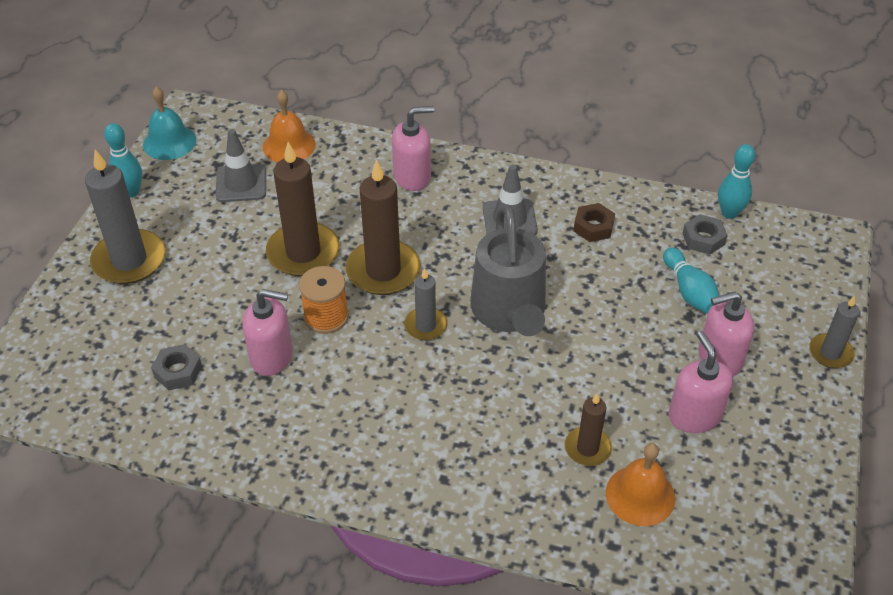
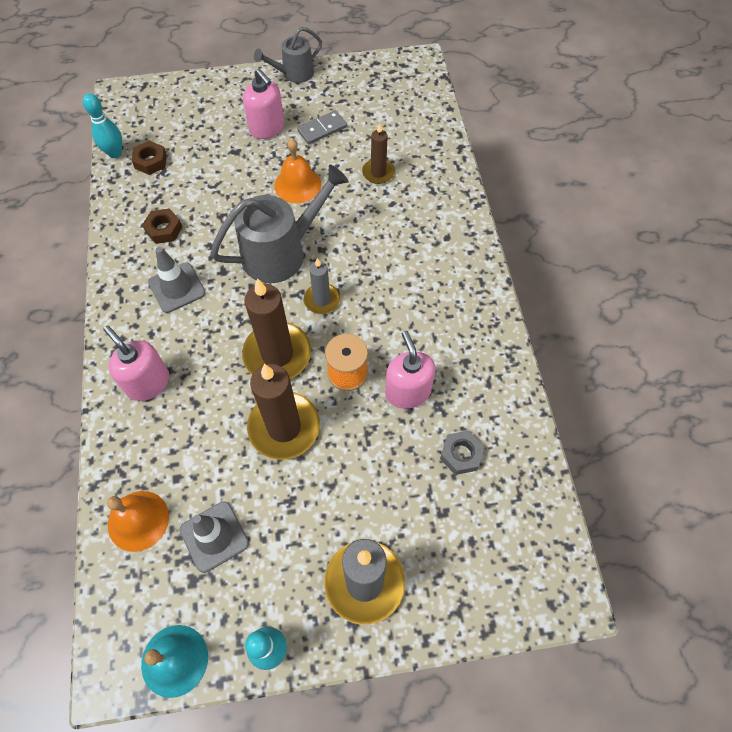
camera: 115 degrees left, 15 degrees up
(640, 495) = (397, 139): orange bell -> orange bell (297, 184)
(689, 291) = (211, 156): turquoise bowling pin -> none
(694, 415) = (322, 129): pink soap dispenser -> grey domino
(703, 239) = (151, 161): grey nut -> brown nut
(822, 421) = (294, 73): none -> grey watering can
(830, 353) = (235, 78): grey candle -> none

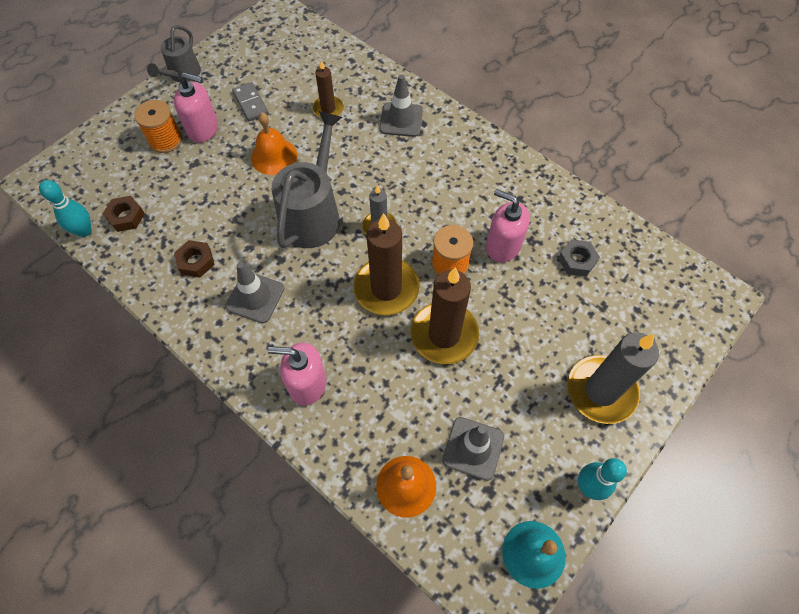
camera: 40 degrees left, 0 degrees up
(232, 119) = (165, 140): none -> orange spool
(322, 129) = (251, 103): grey domino -> grey domino turned 45 degrees counterclockwise
(430, 221) = (401, 120): none -> grey traffic cone

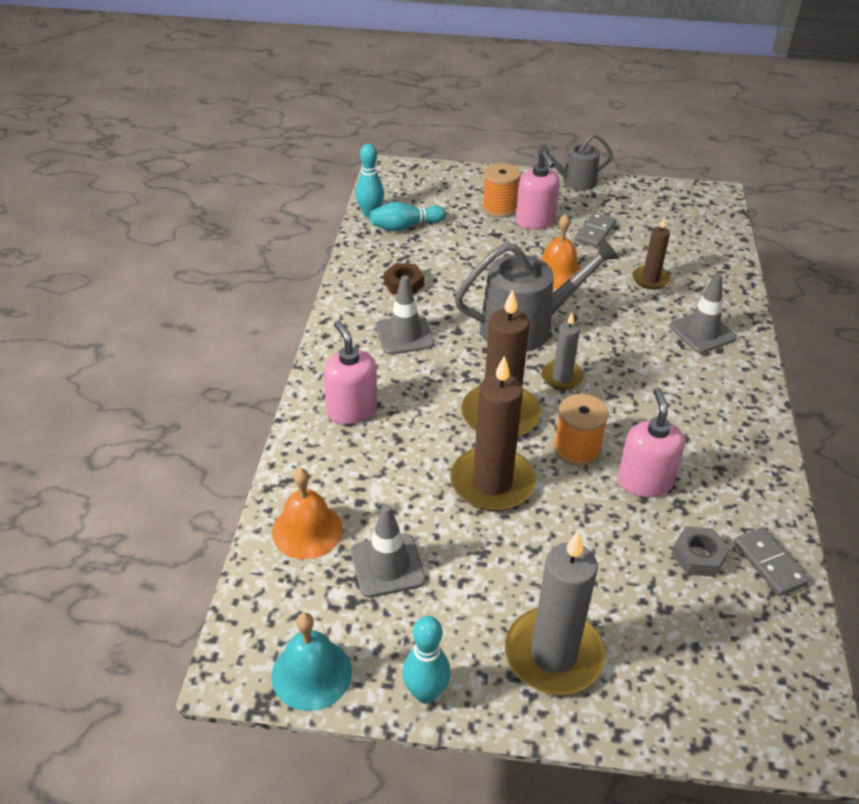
camera: 55 degrees right, 20 degrees down
(126, 217) = (405, 227): brown nut -> turquoise bowling pin
(603, 229) = (769, 563): none -> grey domino

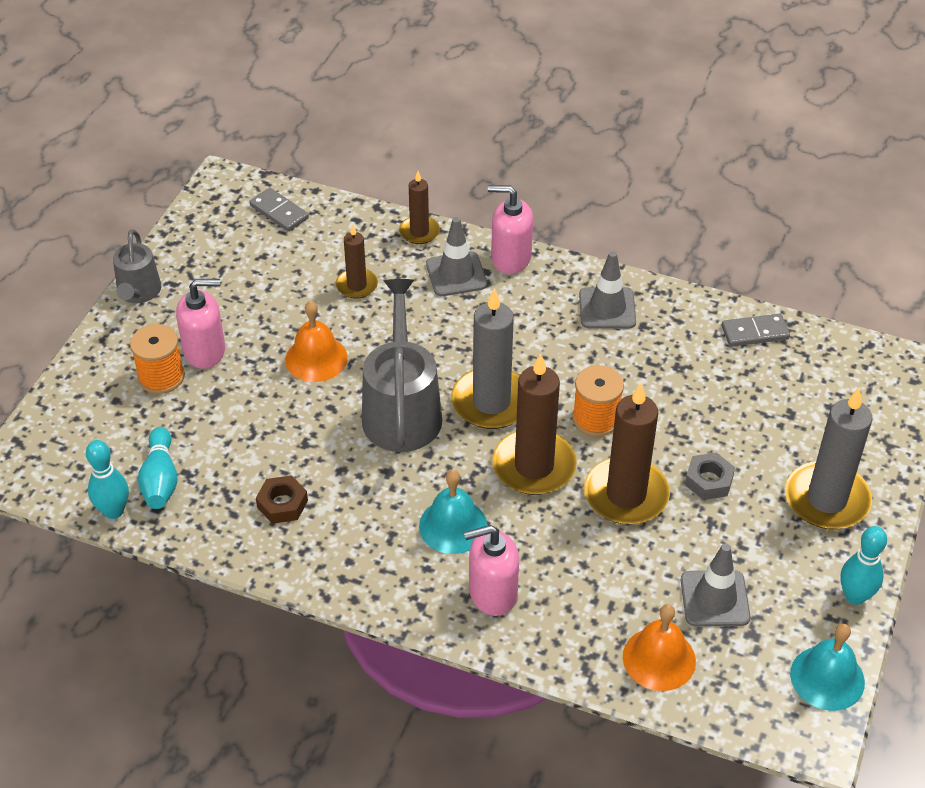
camera: 75 degrees left, 5 degrees up
(404, 335) = (379, 521): grey traffic cone -> grey traffic cone (607, 308)
(414, 376) = (453, 526): none -> turquoise bell
(562, 377) = (491, 402): grey candle -> grey candle, size x1.80
(595, 232) = (251, 304): grey domino -> grey domino (279, 212)
(644, 481) = (648, 382): pink soap dispenser -> pink soap dispenser (510, 258)
(698, 556) = (740, 374): grey nut -> grey nut (708, 481)
(738, 302) = (419, 232): none -> brown candle

